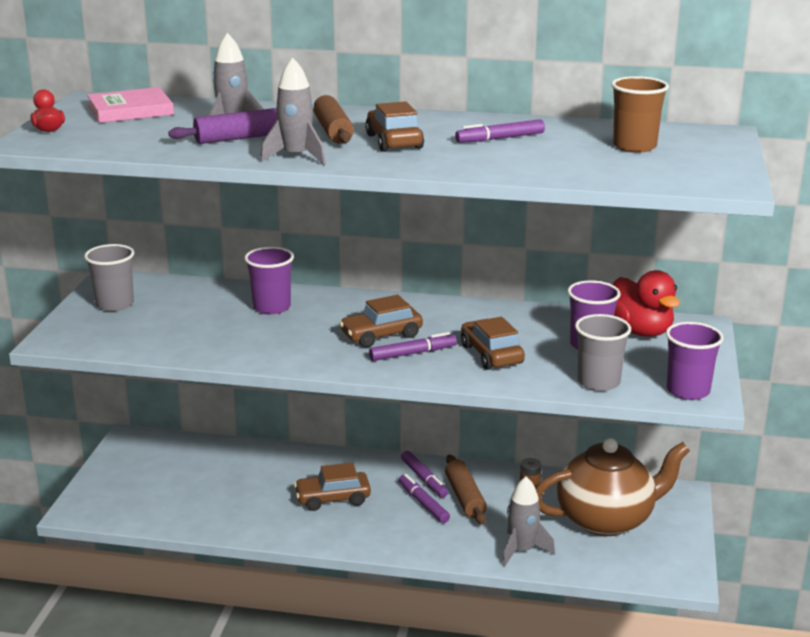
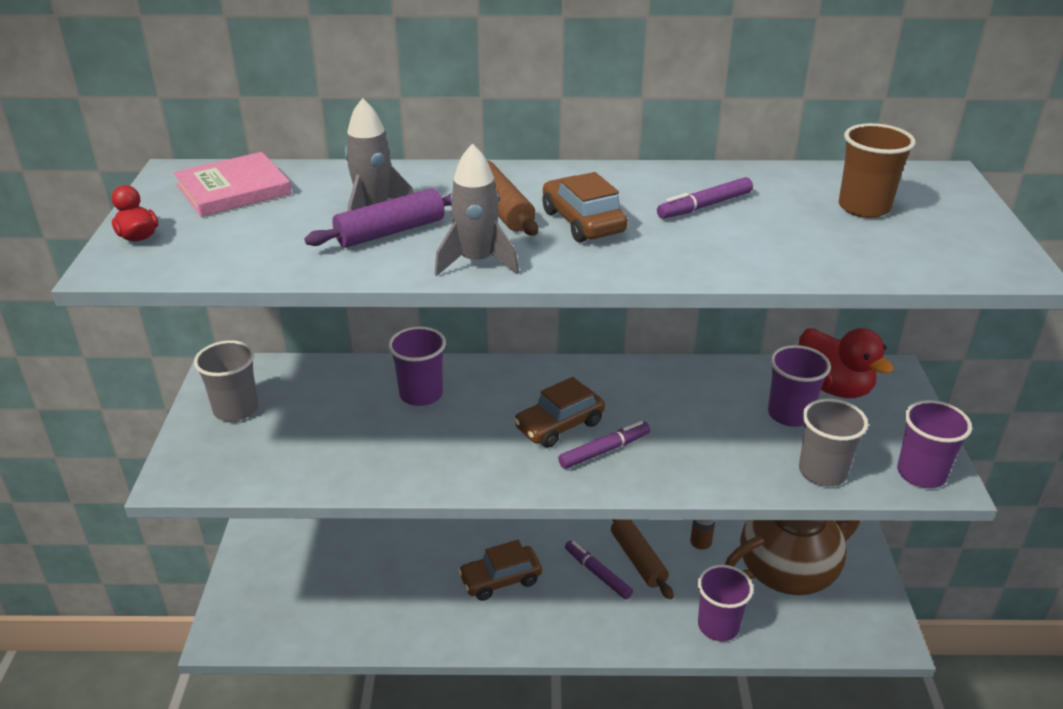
camera: 10 degrees left, 10 degrees up
(424, 479) = (588, 539): purple marker -> none
(491, 354) = (691, 442): brown car -> none
(522, 551) = (718, 626): grey rocket -> purple cup

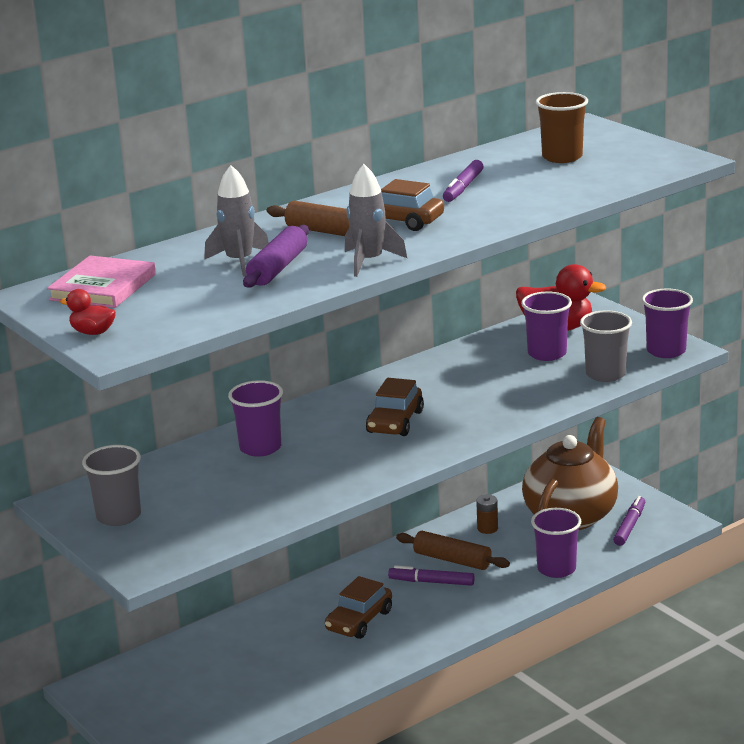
camera: 35 degrees left, 10 degrees down
(604, 450) = (447, 422): purple marker -> purple marker (629, 526)

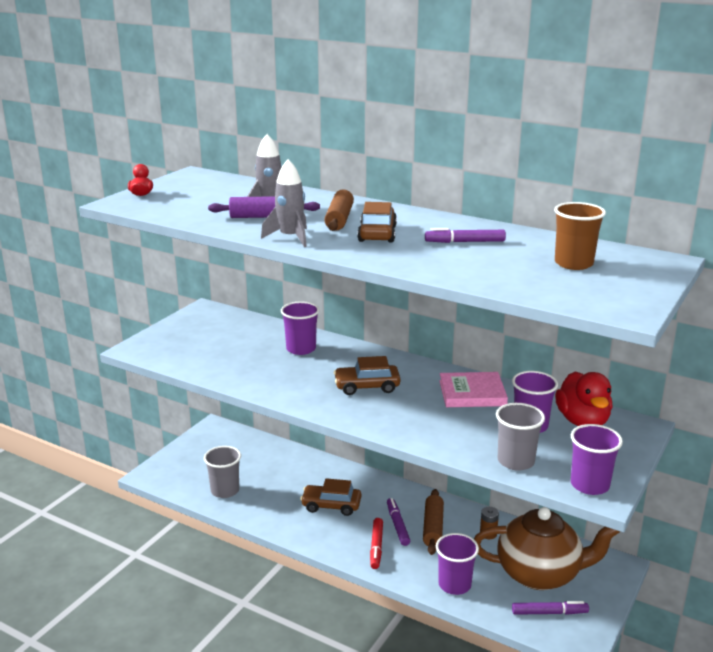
camera: 65 degrees right, 0 degrees up
(103, 287) = (212, 185): pink book -> pink book (472, 393)
(118, 516) = (194, 328): grey cup -> grey cup (225, 490)
(461, 604) = (376, 547): none -> red marker

